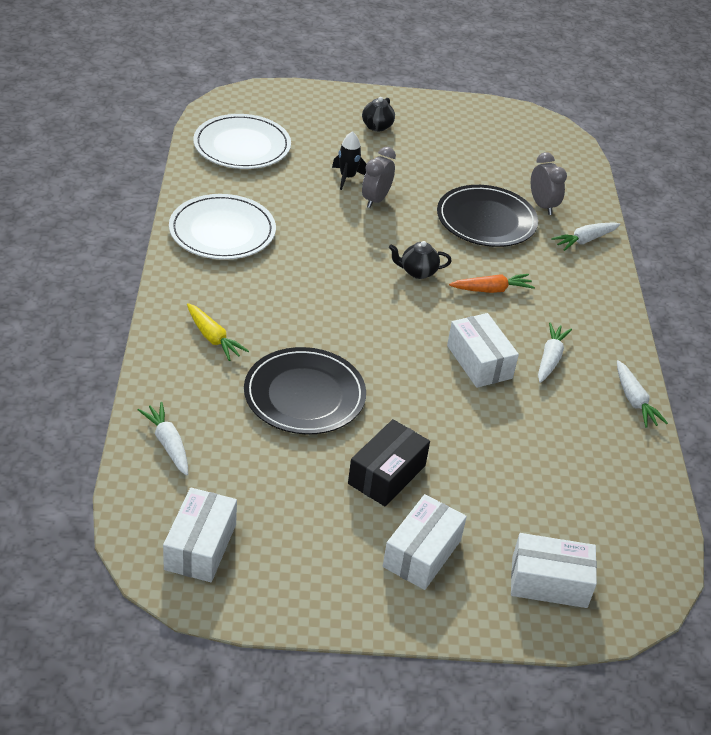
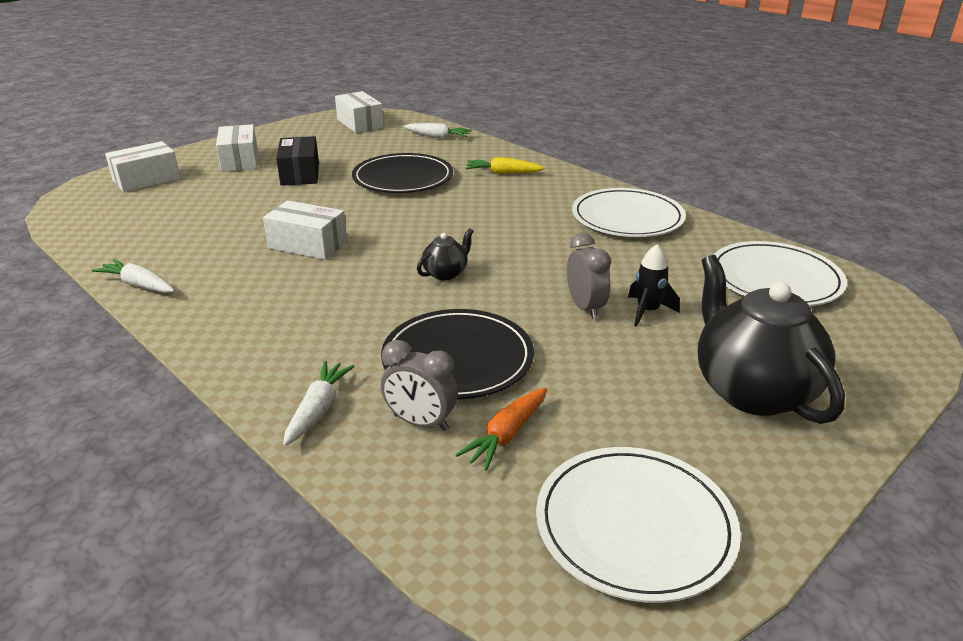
camera: 140 degrees right, 10 degrees down
(376, 127) = (751, 390): black teapot -> black teapot, size x2.20
(492, 290) = (362, 297): orange carrot -> orange carrot (506, 435)
(506, 130) = (634, 525): none -> white plate
(550, 358) = (247, 276): white carrot -> none

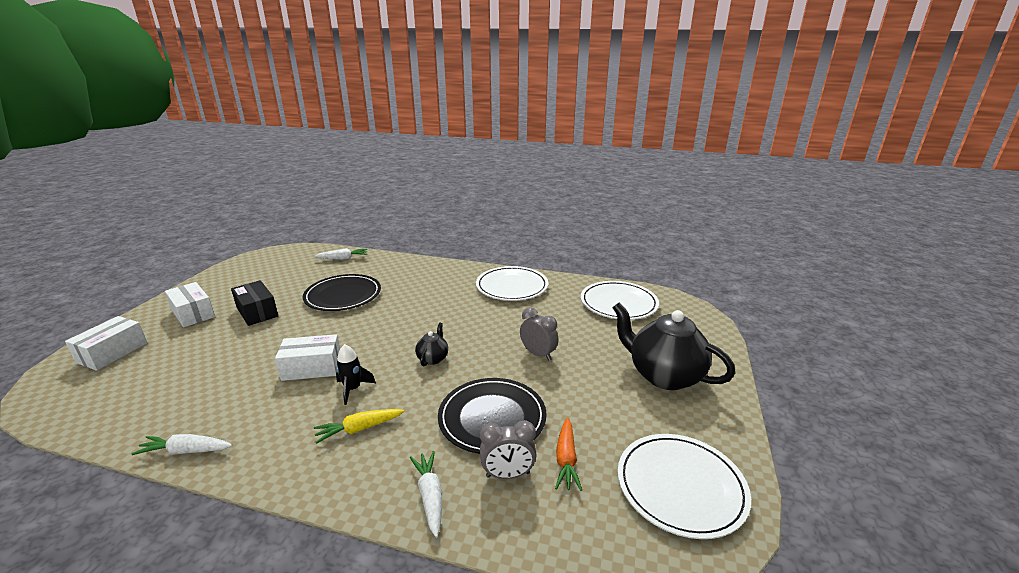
camera: 30 degrees left, 5 degrees down
(360, 123) = (274, 260): white box -> none
(503, 173) = (410, 275): yellow carrot -> yellow carrot (359, 429)
(648, 311) = (573, 345): black rocket -> black rocket (353, 389)

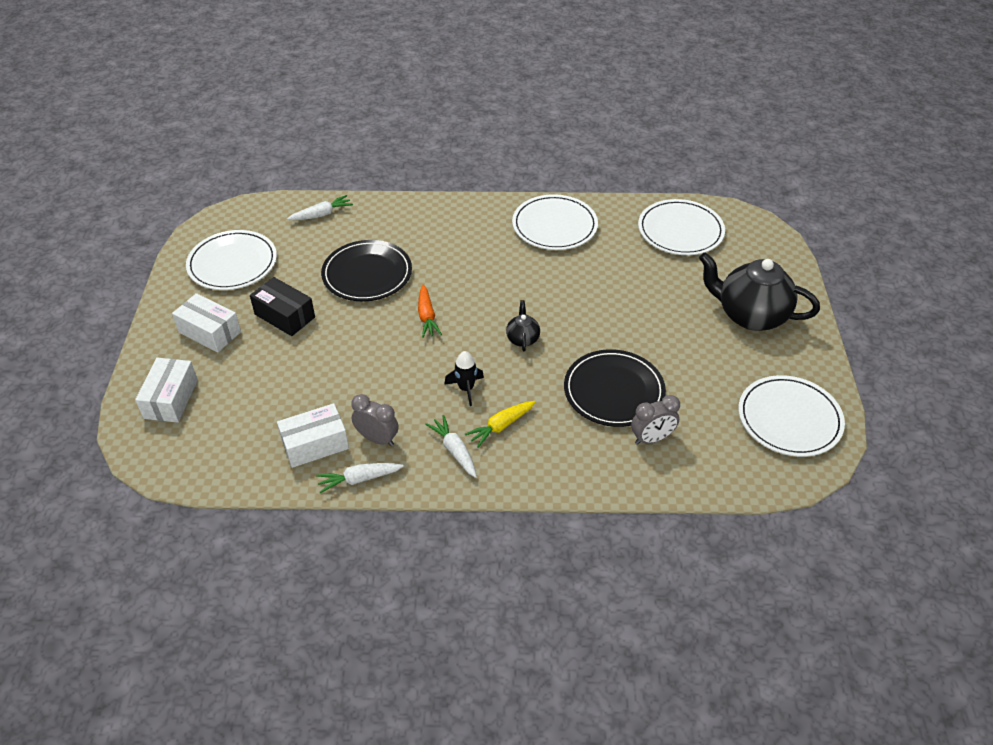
camera: 15 degrees left, 20 degrees up
(255, 276) = (232, 263): none -> white plate
(312, 368) = (407, 374): white box -> white box (315, 444)
(430, 496) = (598, 469): white carrot -> white carrot (454, 450)
(538, 354) = (624, 313): grey clock -> grey clock (377, 439)
(566, 460) = (693, 416): orange carrot -> orange carrot (427, 317)

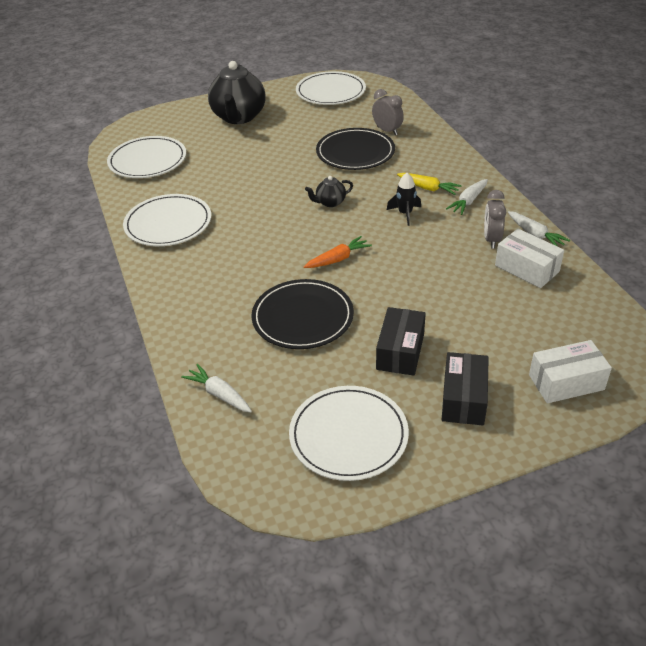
camera: 110 degrees left, 5 degrees down
(210, 332) = (463, 399): white box -> black box

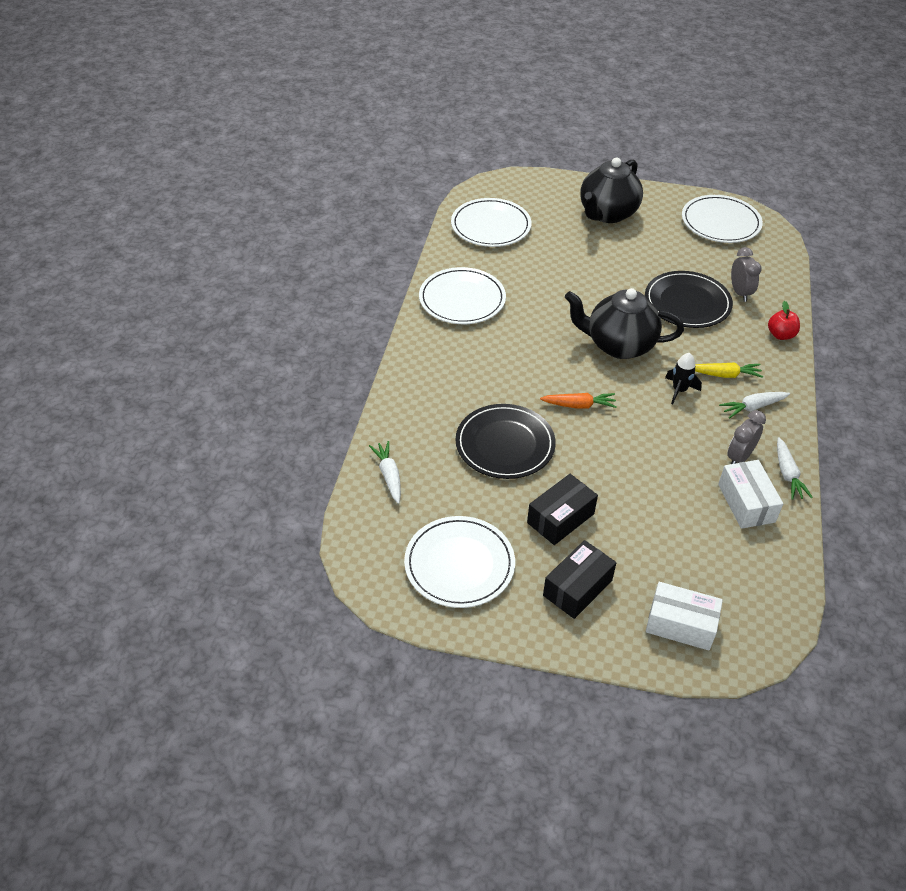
camera: 30 degrees right, 5 degrees up
(330, 202) = (618, 345): black teapot -> black teapot, size x2.20
(428, 188) = (725, 375): yellow carrot -> yellow carrot turned 60 degrees counterclockwise
(441, 146) = (780, 335): none -> red apple

